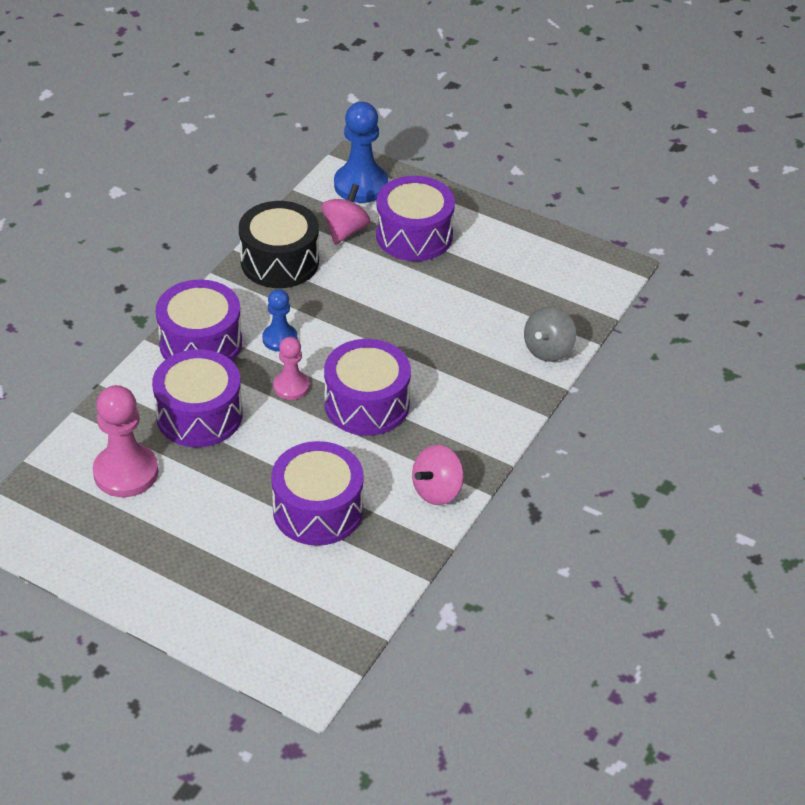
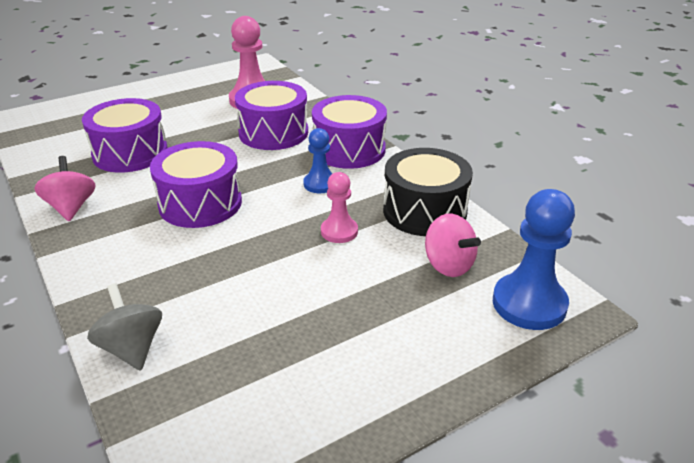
camera: 120 degrees right, 10 degrees down
(291, 387) = (260, 174): pink pawn -> pink pawn (339, 231)
(414, 235) = (408, 314): purple drum -> none

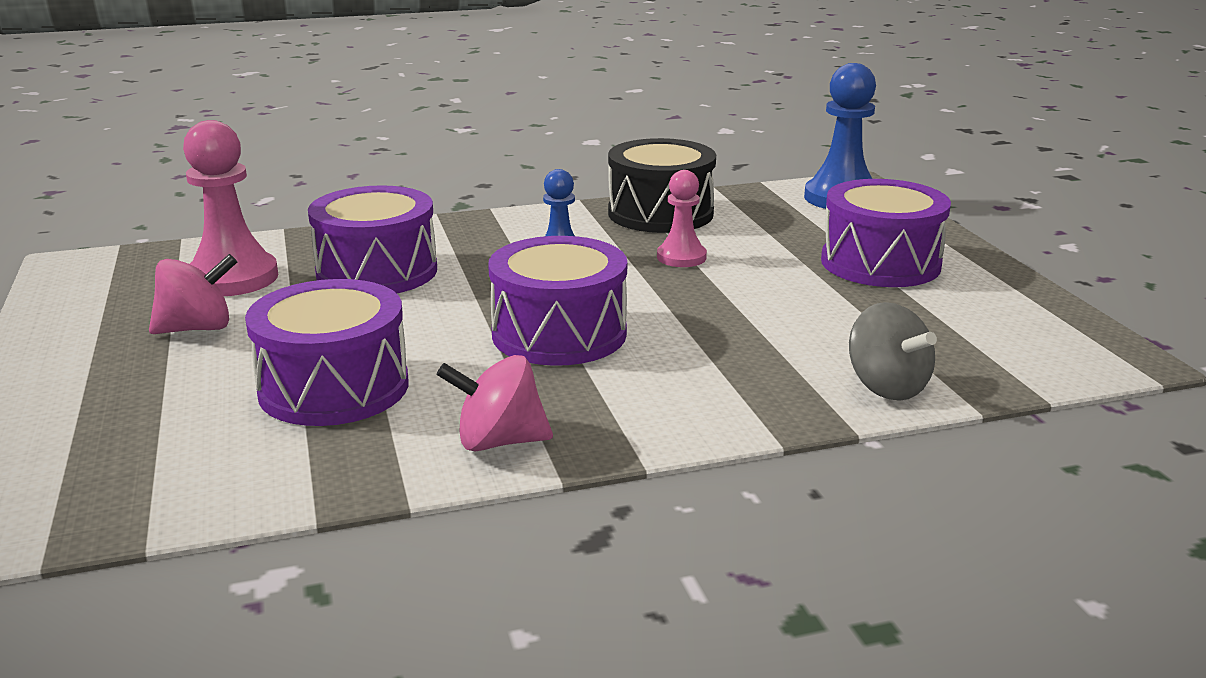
camera: 75 degrees left, 10 degrees down
(132, 348) = (886, 387): grey spinning top -> grey spinning top turned 105 degrees counterclockwise
(349, 149) = (479, 232): purple drum -> purple drum (880, 263)
(448, 265) = (770, 217): pink spinning top -> pink spinning top (197, 328)

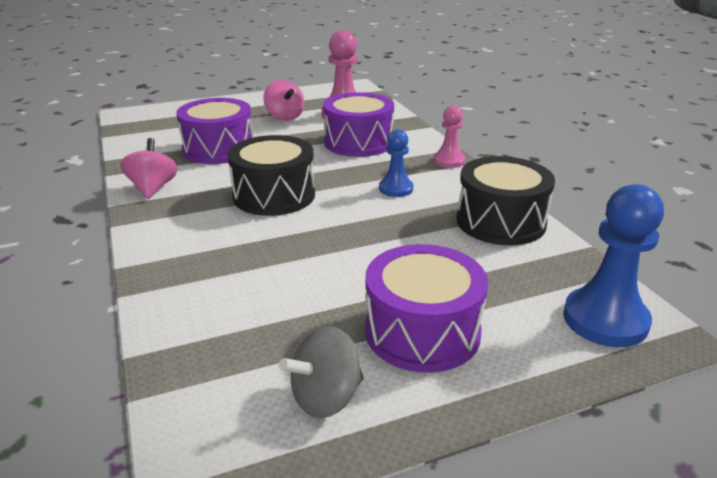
camera: 85 degrees right, 5 degrees up
(559, 334) = (274, 195): purple drum -> black drum
(681, 257) = (407, 232): pink pawn -> pink pawn (449, 161)
(886, 387) = (176, 314): grey spinning top -> grey spinning top (326, 398)

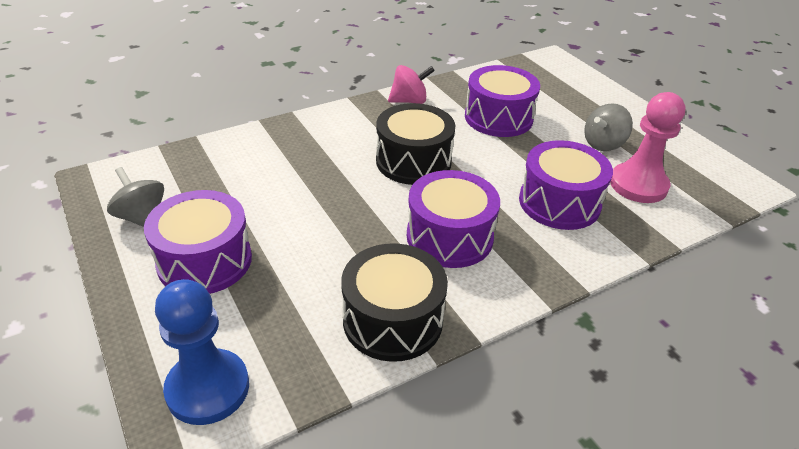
camera: 80 degrees right, 10 degrees up
(285, 117) = (603, 144): pink spinning top -> grey spinning top
(396, 189) = (449, 237): blue pawn -> purple drum
(449, 161) = (540, 279): pink pawn -> none

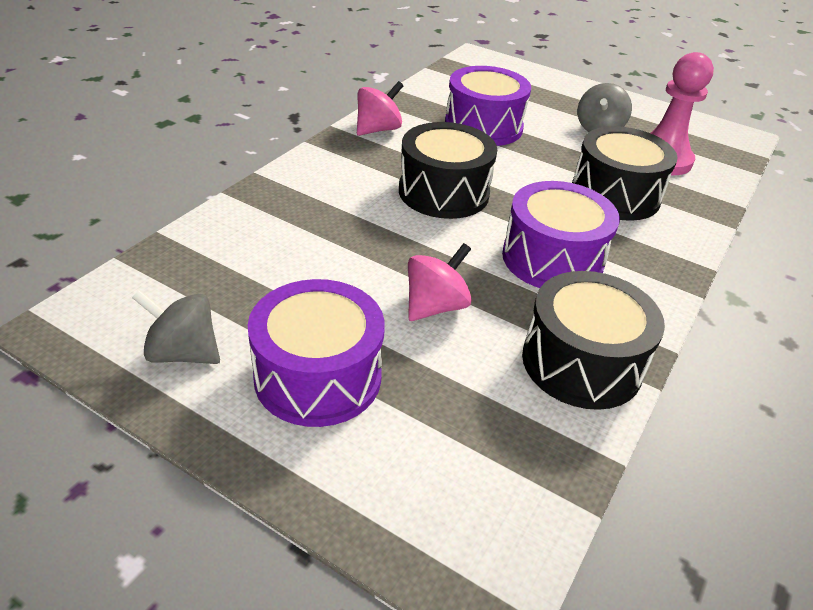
camera: 30 degrees left, 0 degrees up
(208, 388) = (467, 520): blue pawn -> none
(325, 242) = (435, 306): none -> pink spinning top
(559, 202) = (615, 195): purple drum -> black drum

